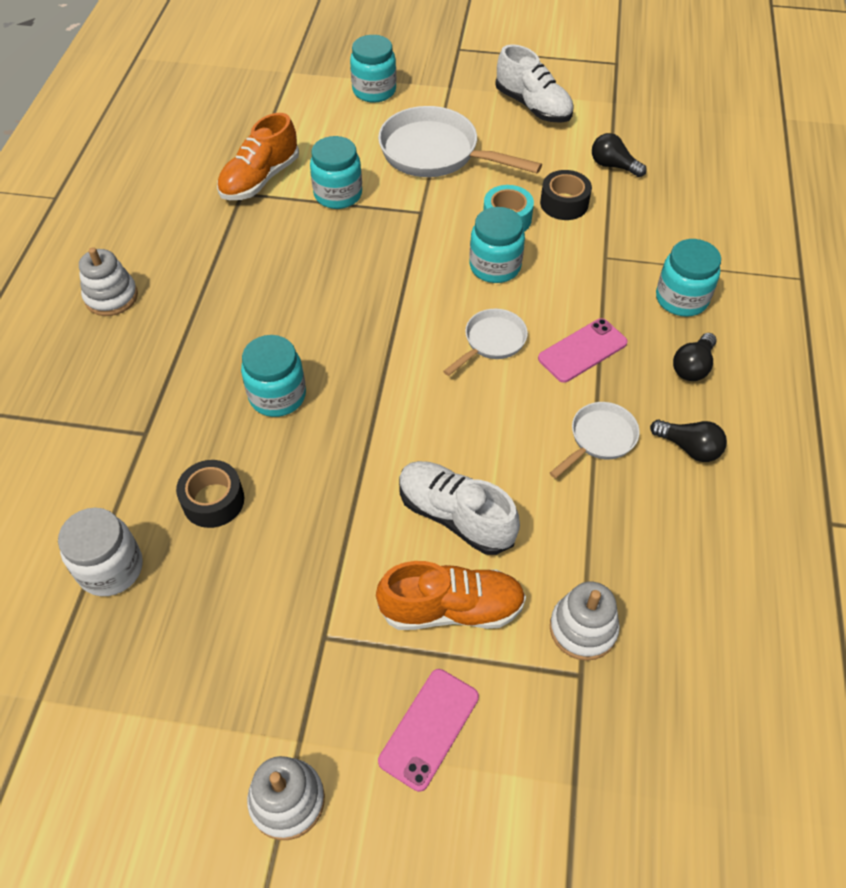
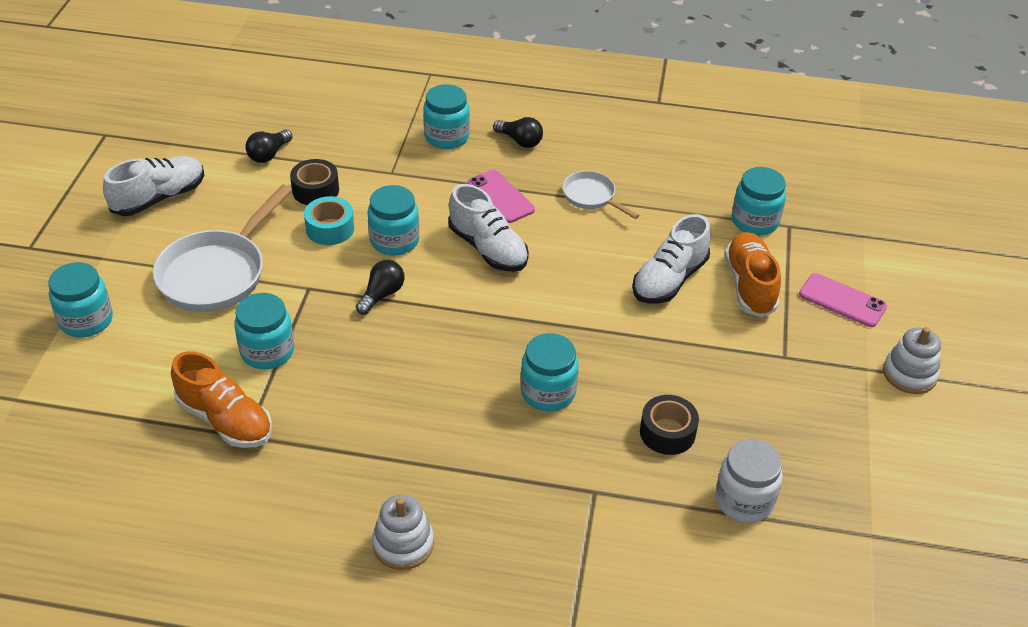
camera: 90 degrees left, 10 degrees down
(491, 342) = (488, 249): white pan -> white shoe
(583, 628) = (754, 221): white stacking toy -> turquoise jar
(689, 448) = (598, 153): black light bulb -> black light bulb (382, 295)

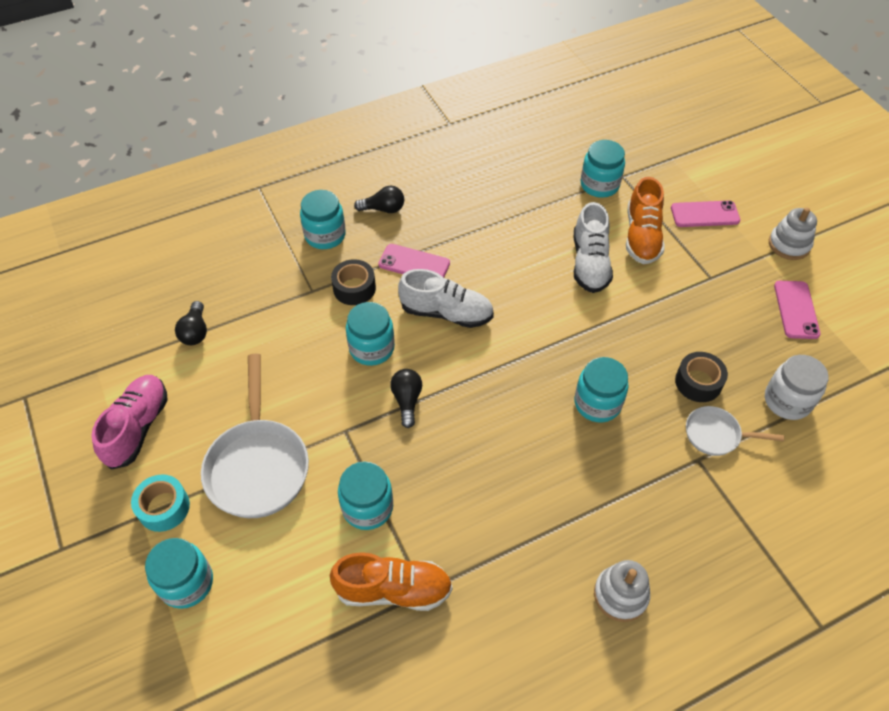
camera: 35 degrees left, 10 degrees up
(159, 198) = (138, 427): white shoe -> pink shoe
(315, 190) = (266, 341): black tape -> black tape (354, 288)
(330, 228) = (311, 368): turquoise tape -> turquoise tape (164, 507)
(592, 197) = (477, 227): white pan -> white pan (716, 435)
(749, 285) = (642, 236): orange shoe -> orange shoe turned 135 degrees counterclockwise
(848, 432) = (796, 310): none -> pink phone

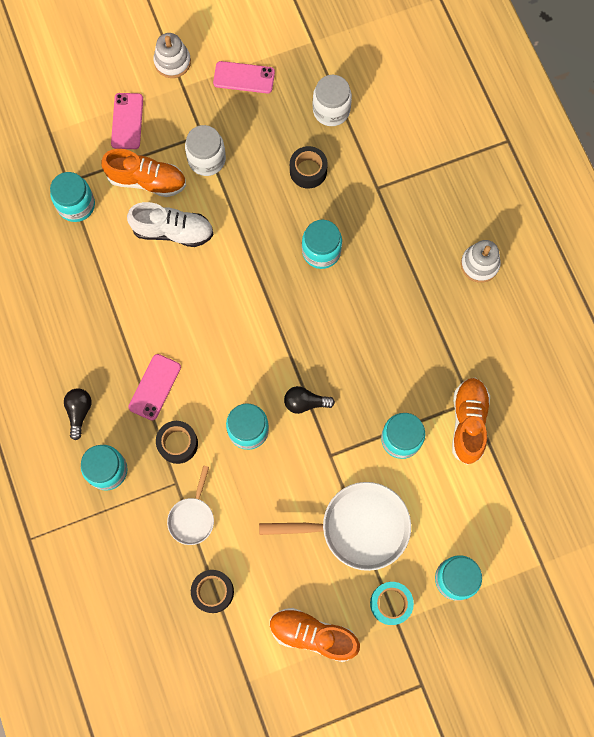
camera: 85 degrees left, 20 degrees up
(138, 427) = (313, 634): pink shoe -> orange shoe
(195, 332) = (213, 591): black light bulb -> black tape
(446, 313) = (216, 362): white shoe -> none
(682, 284) = (207, 159): none -> white jar
(716, 435) = (357, 169): white pan -> white pan (192, 517)

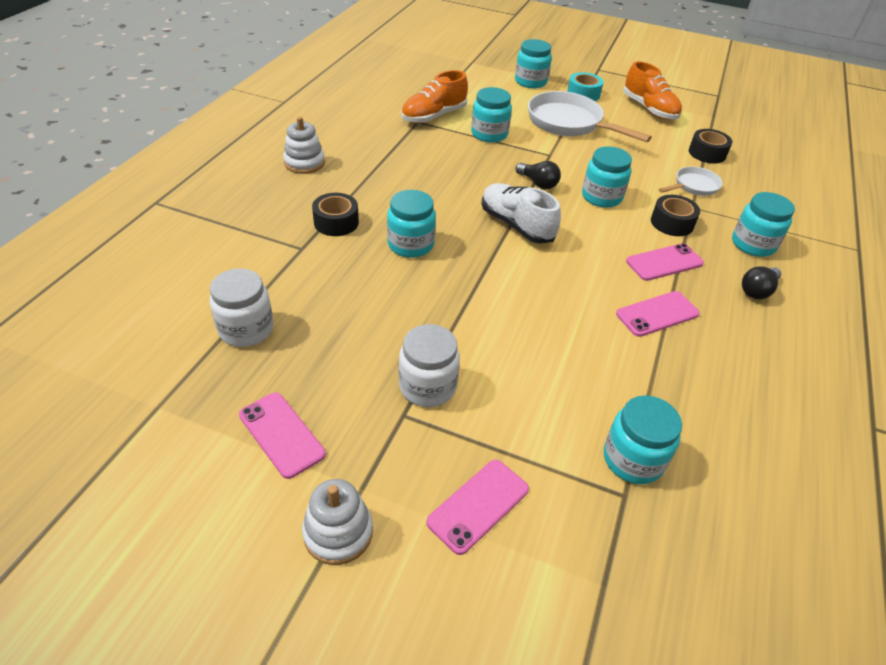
camera: 140 degrees left, 30 degrees down
(128, 327) = (657, 314): none -> pink phone
(147, 181) = (518, 418): orange shoe -> none
(173, 231) = (535, 352): white shoe -> white shoe (516, 225)
(308, 171) = (341, 301): black tape -> black tape (336, 222)

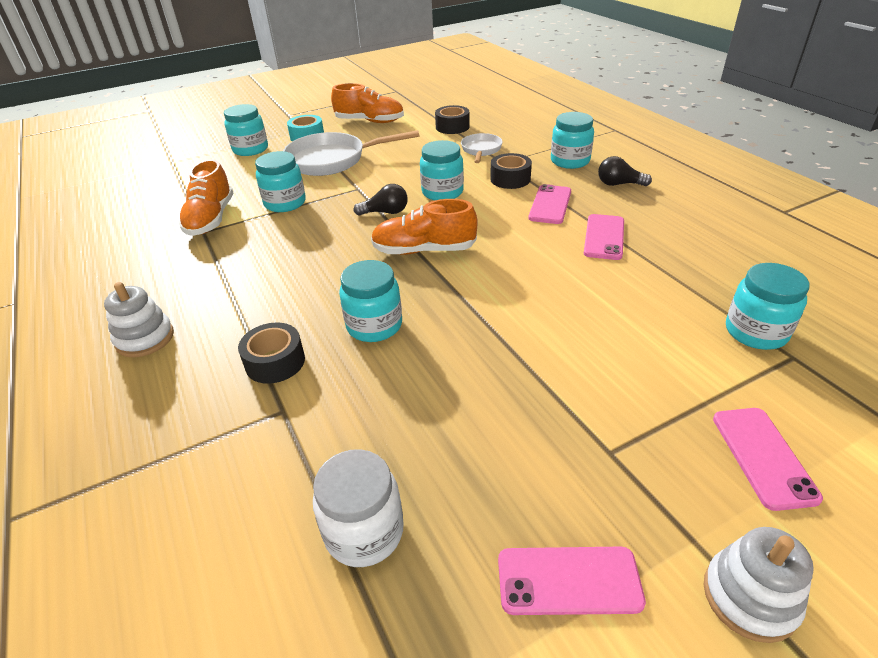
camera: 45 degrees left, 5 degrees down
(427, 386) = (584, 414): white jar -> none
(516, 225) = (424, 250): white shoe -> orange shoe
(757, 291) = (619, 184): black light bulb -> black light bulb turned 105 degrees clockwise

